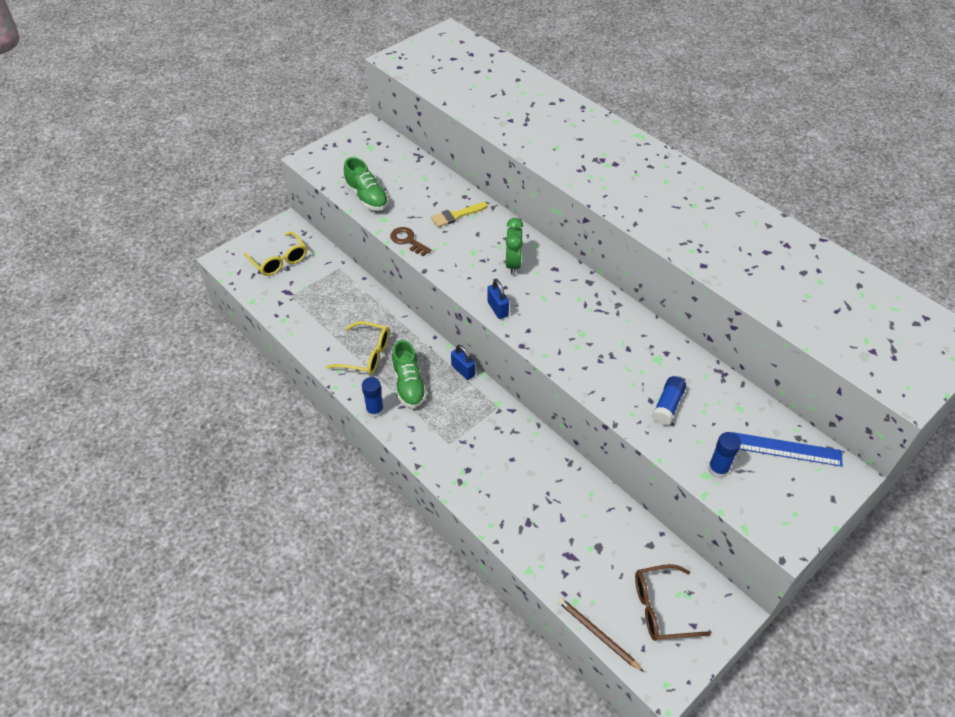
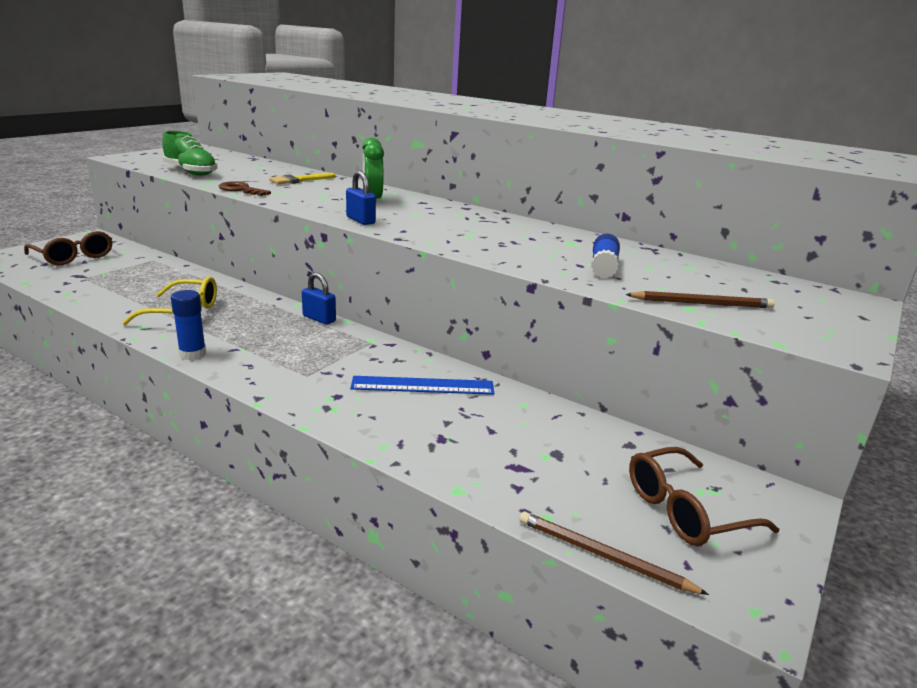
camera: 15 degrees left, 25 degrees down
(279, 260) = (74, 257): yellow glasses -> brown glasses
(409, 385) = (244, 332): green shoe -> none
(718, 469) = (702, 303): blue glue stick -> brown pencil
(786, 449) = (770, 288): blue ruler -> blue ruler (422, 385)

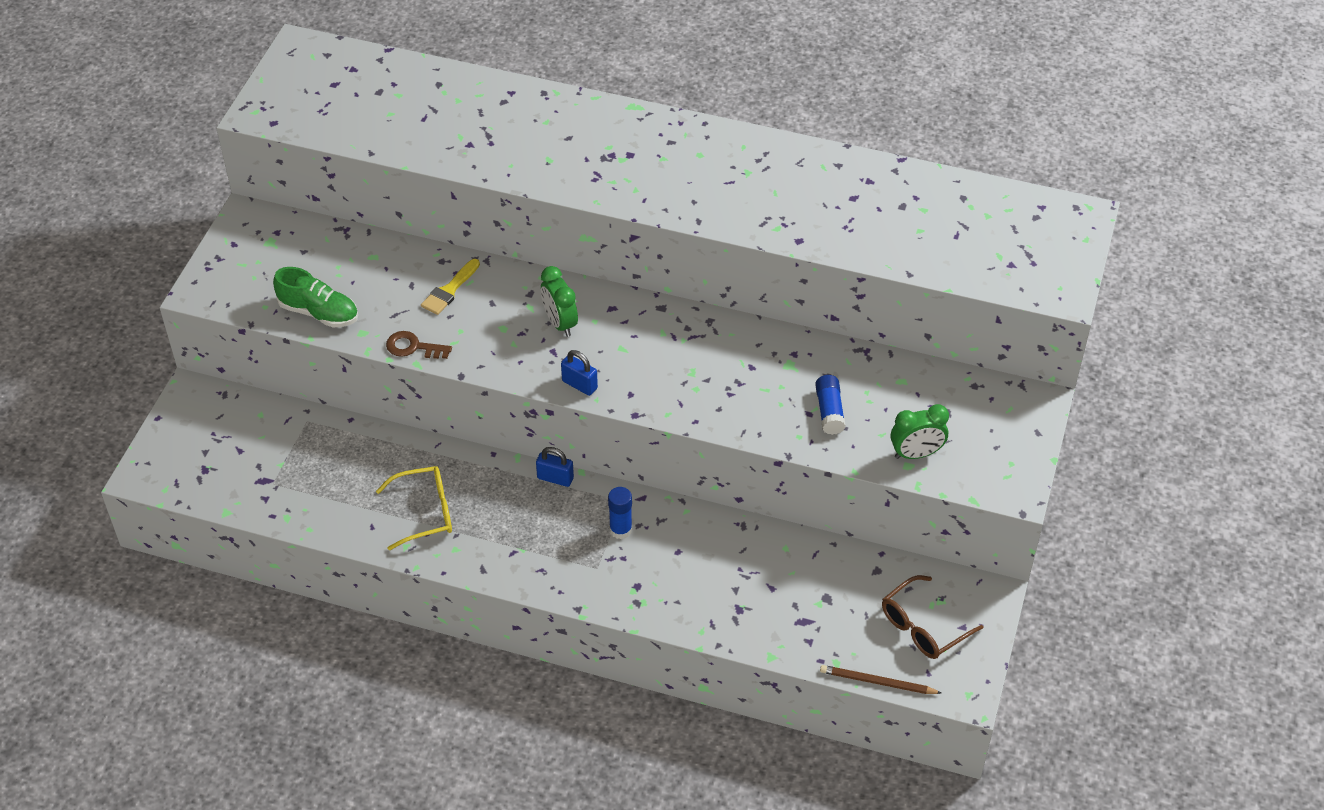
camera: 15 degrees left, 25 degrees up
(74, 257) = (220, 445): brown glasses -> none
(192, 354) = (484, 571): blue glue stick -> blue glue stick (620, 530)
(422, 385) = (697, 550): blue ruler -> none
(702, 303) = (916, 454): brown pencil -> green clock

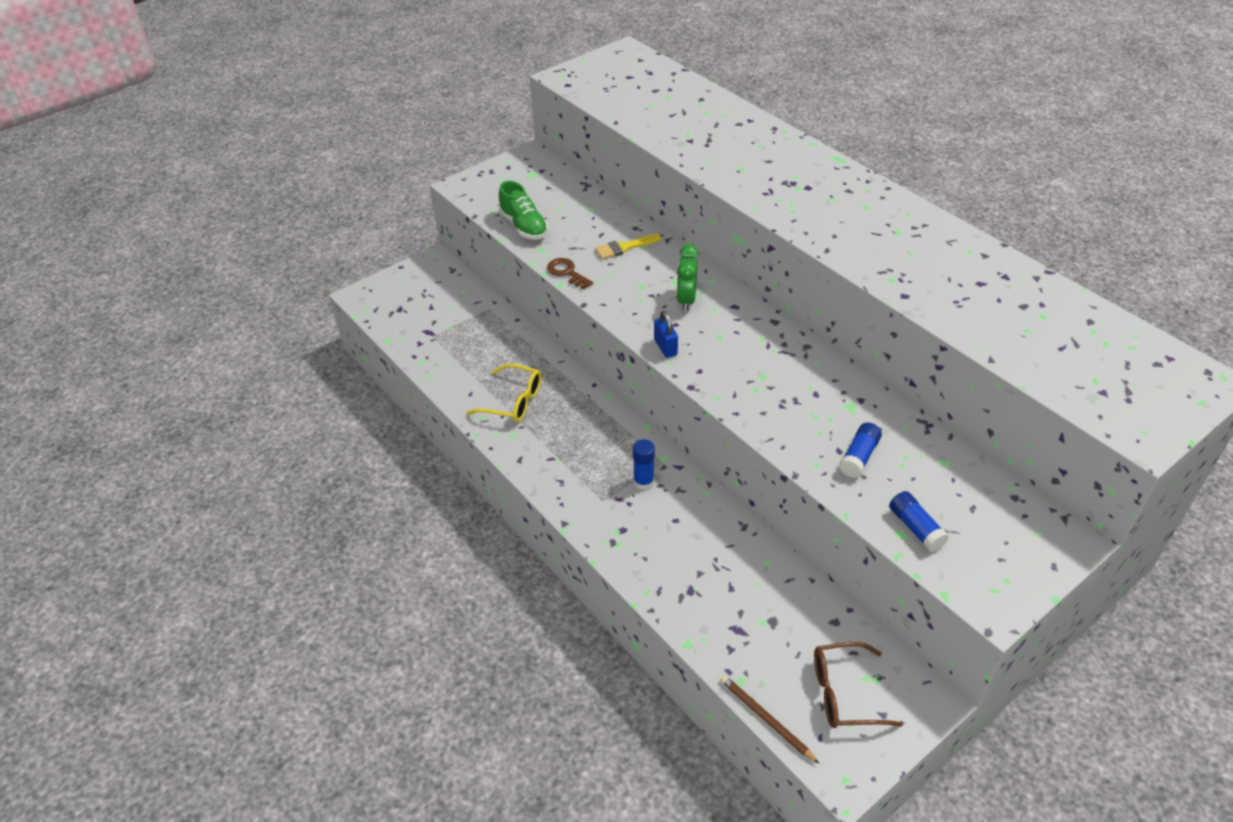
camera: 35 degrees right, 5 degrees down
(555, 478) = (624, 422): blue padlock -> none
(916, 454) = (915, 528): green clock -> blue glue stick

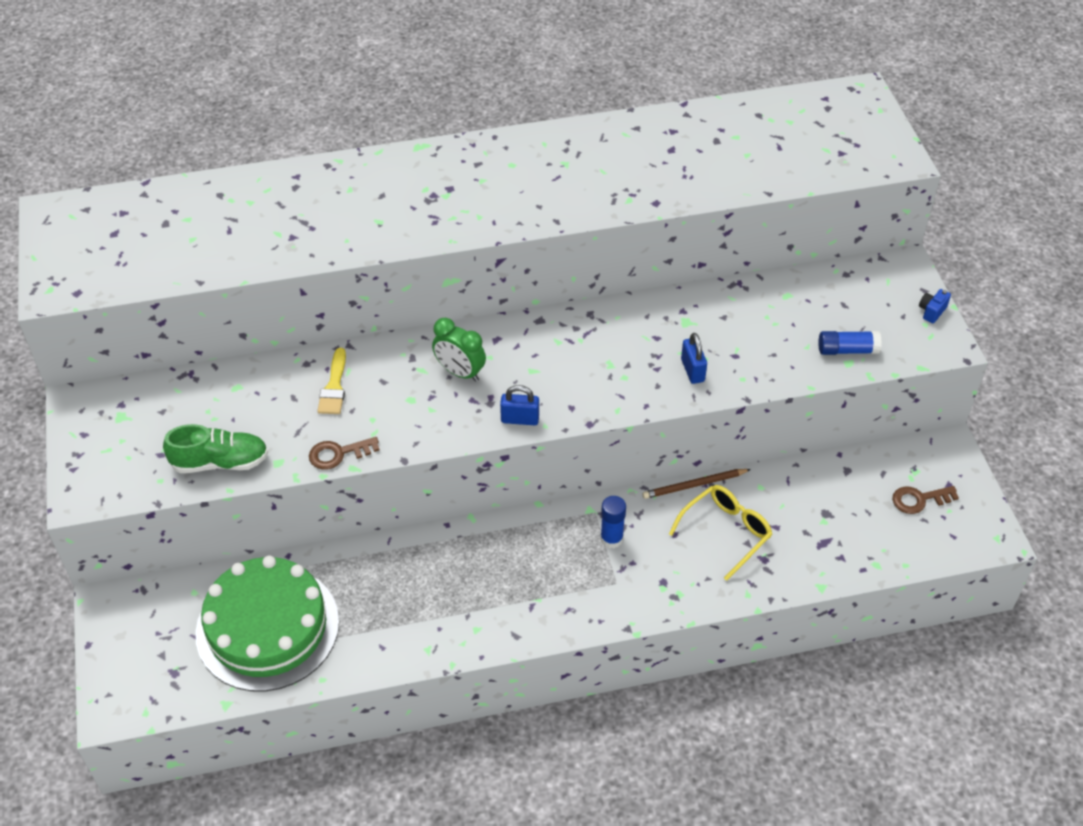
camera: 65 degrees left, 5 degrees up
(455, 334) = (267, 627): none -> green cake
(514, 401) = (423, 608): yellow glasses -> yellow glasses (726, 532)
(766, 719) = (921, 564): brown pencil -> brown pencil (694, 485)
(798, 428) = (692, 370): none -> blue padlock
(843, 693) = (919, 499): brown glasses -> brown key
(859, 457) = (750, 346): blue glue stick -> none
(1030, 581) = (931, 311): none -> blue camera

